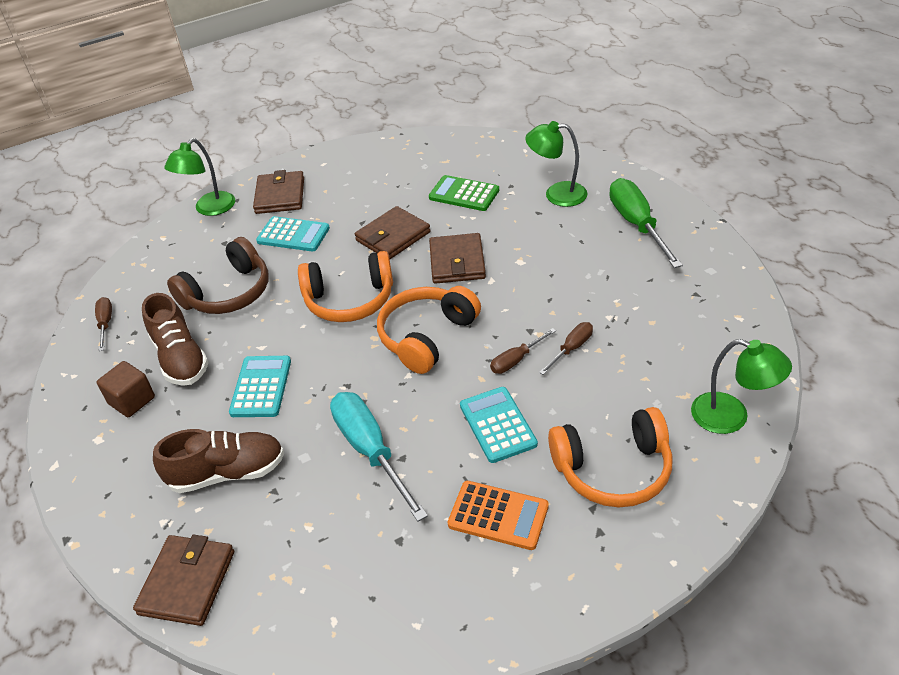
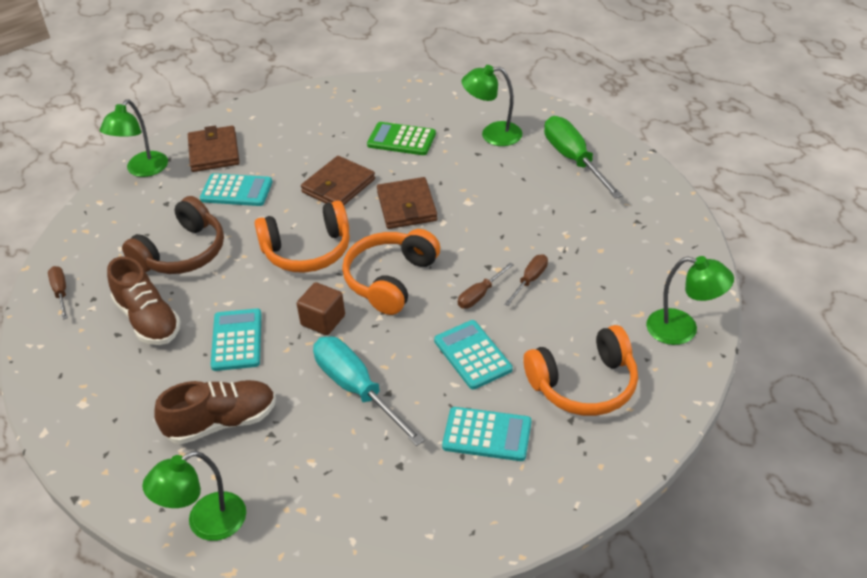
camera: 10 degrees left, 0 degrees up
(132, 400) = (108, 364): brown cube -> brown cube (323, 320)
(187, 582) = (206, 523): brown wallet -> green lamp
(498, 516) = (487, 435): orange calculator -> turquoise calculator

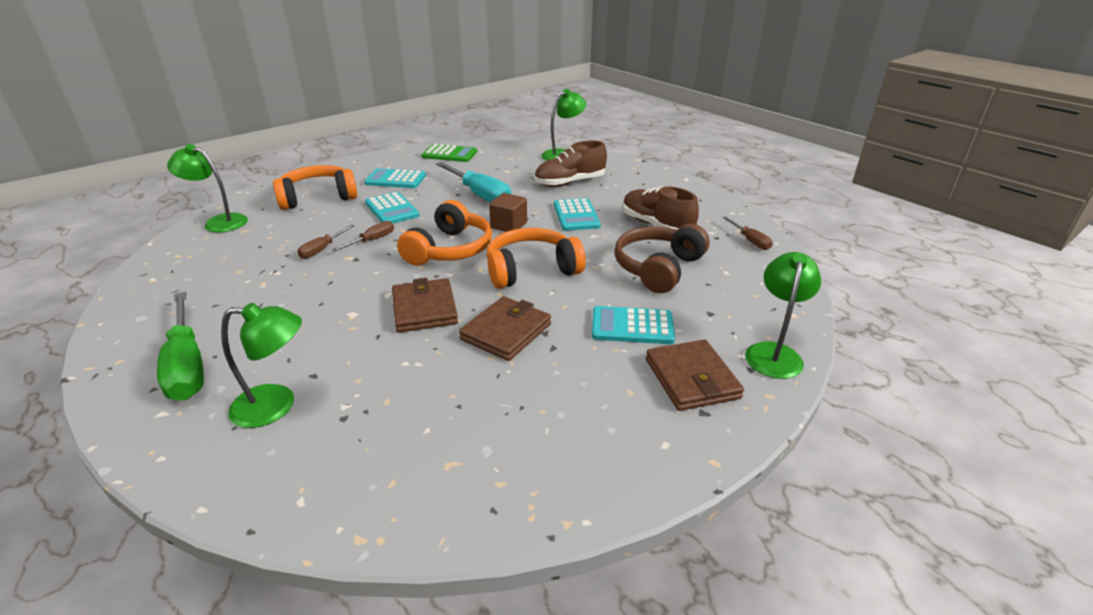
camera: 175 degrees right, 10 degrees down
(401, 139) = (417, 398): green calculator -> green calculator (449, 154)

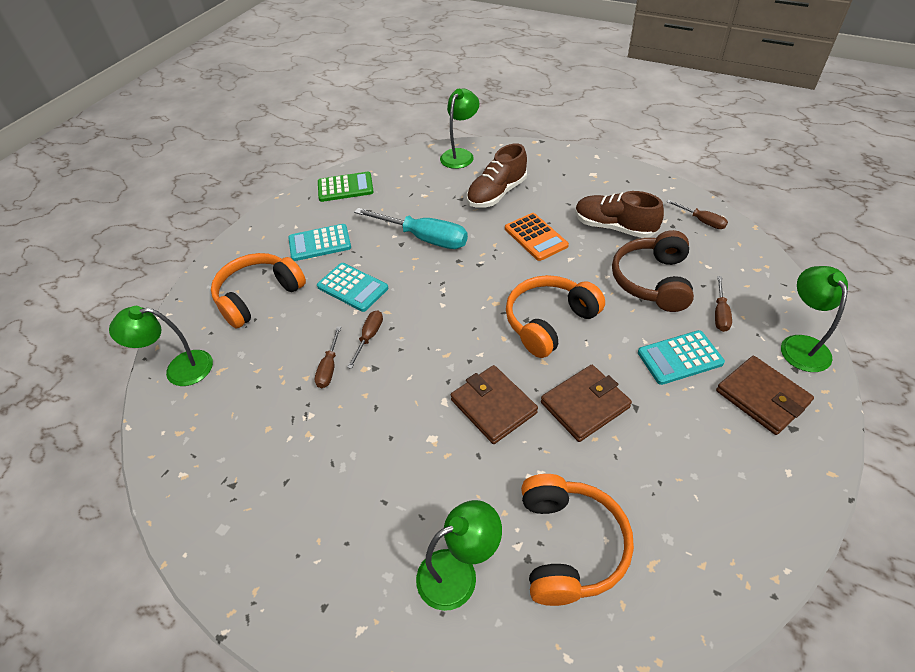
camera: 20 degrees left, 15 degrees up
(187, 365) = (330, 565): green screwdriver -> none
(450, 249) = (455, 322): orange headphones -> orange headphones (569, 545)
(506, 332) = (585, 405): brown wallet -> brown wallet turned 45 degrees clockwise
(509, 225) = (485, 271): brown cube -> none
(576, 215) = (535, 237): turquoise calculator -> orange calculator
(706, 307) = (720, 313): none -> brown screwdriver

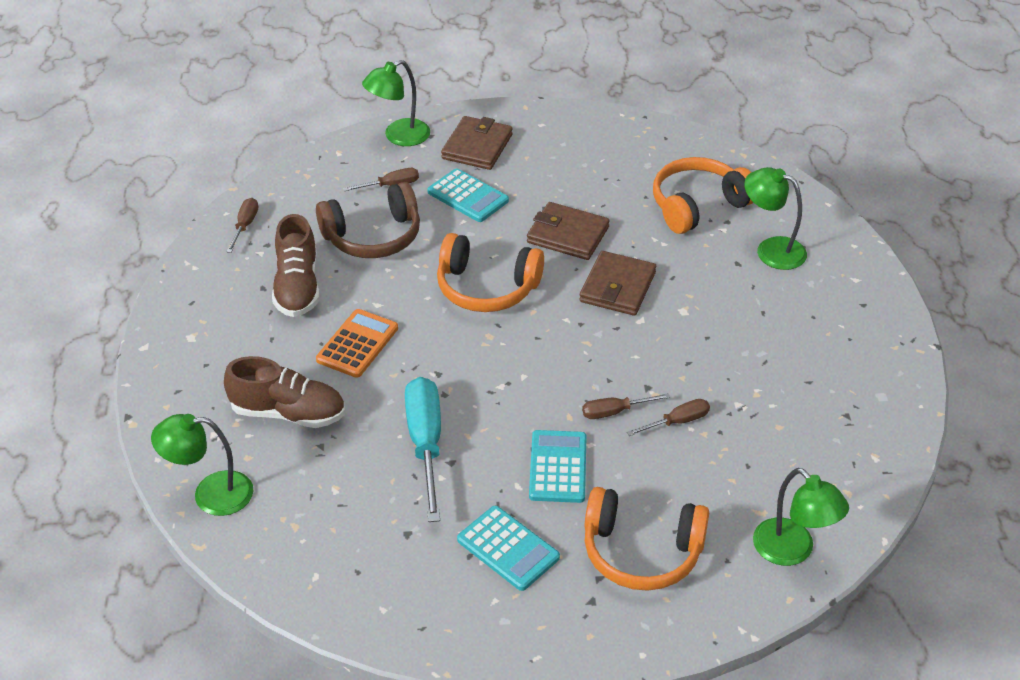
camera: 125 degrees left, 5 degrees down
(345, 188) = (371, 593): green calculator -> none

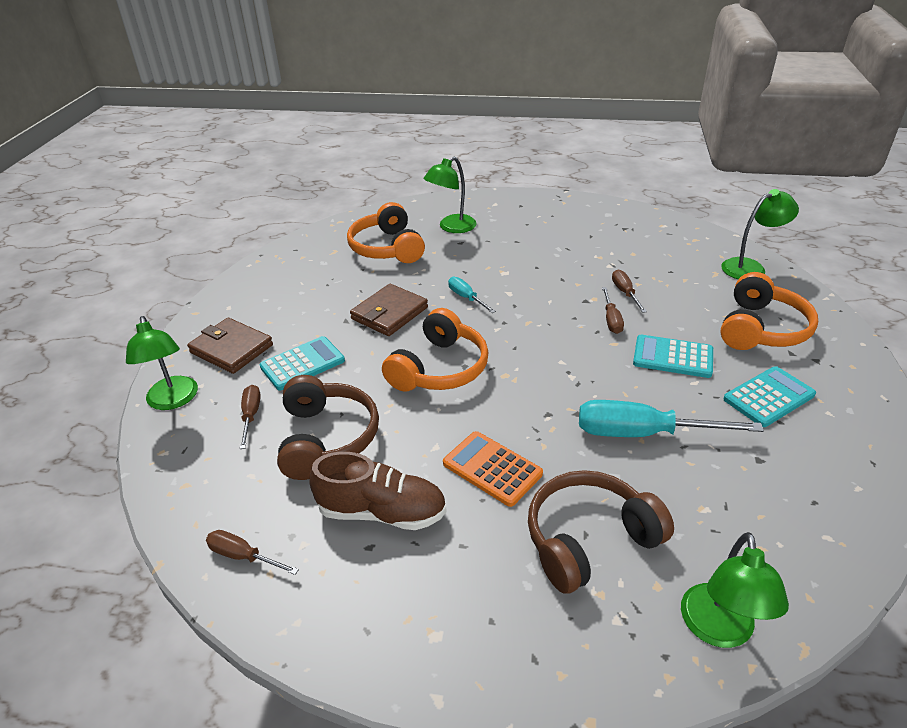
camera: 75 degrees left, 5 degrees down
(288, 413) = (589, 539): brown shoe -> brown headphones
(617, 287) = (466, 298): brown wallet -> turquoise screwdriver

